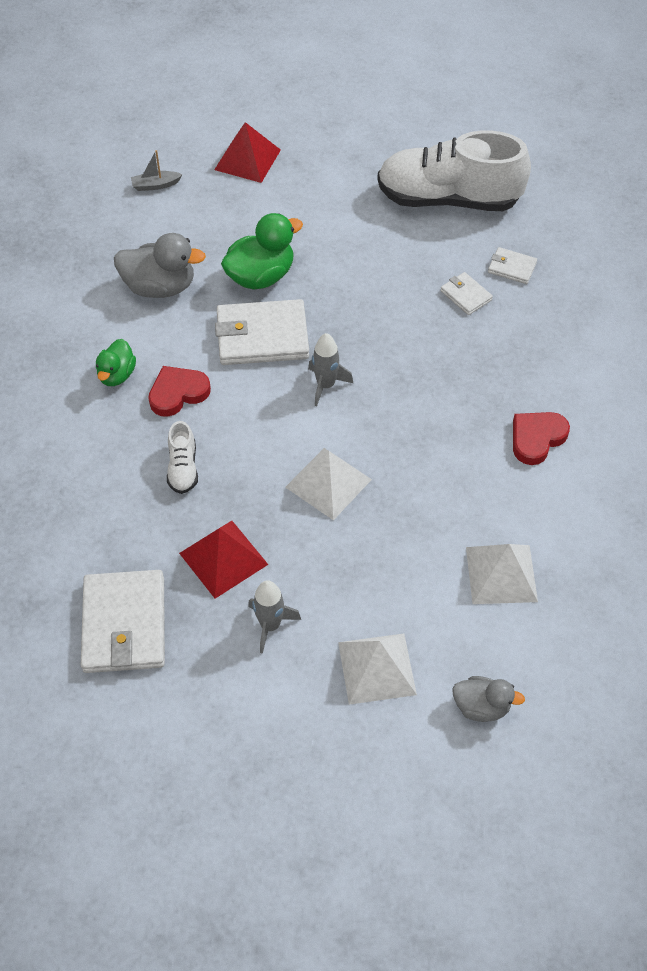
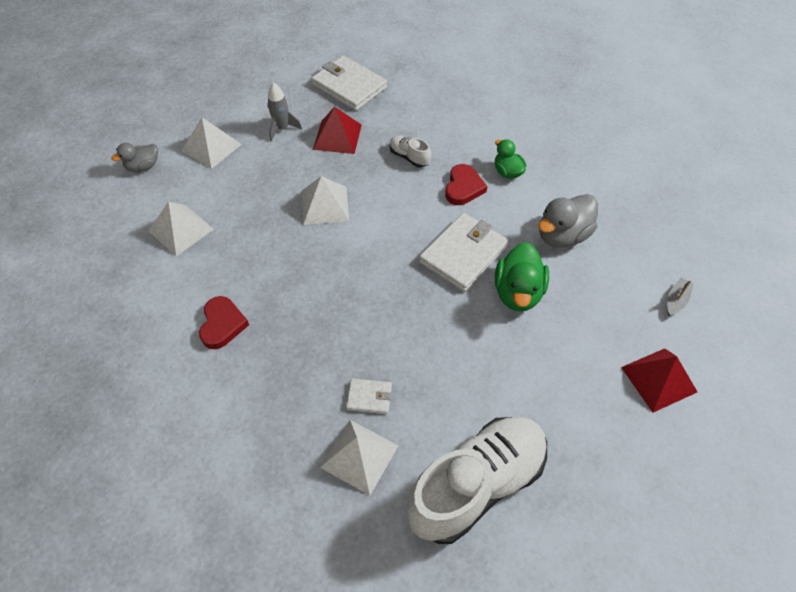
camera: 135 degrees right, 0 degrees up
(326, 385) = (389, 255): grey rocket -> none
(512, 268) = (359, 456): white wallet -> white pyramid

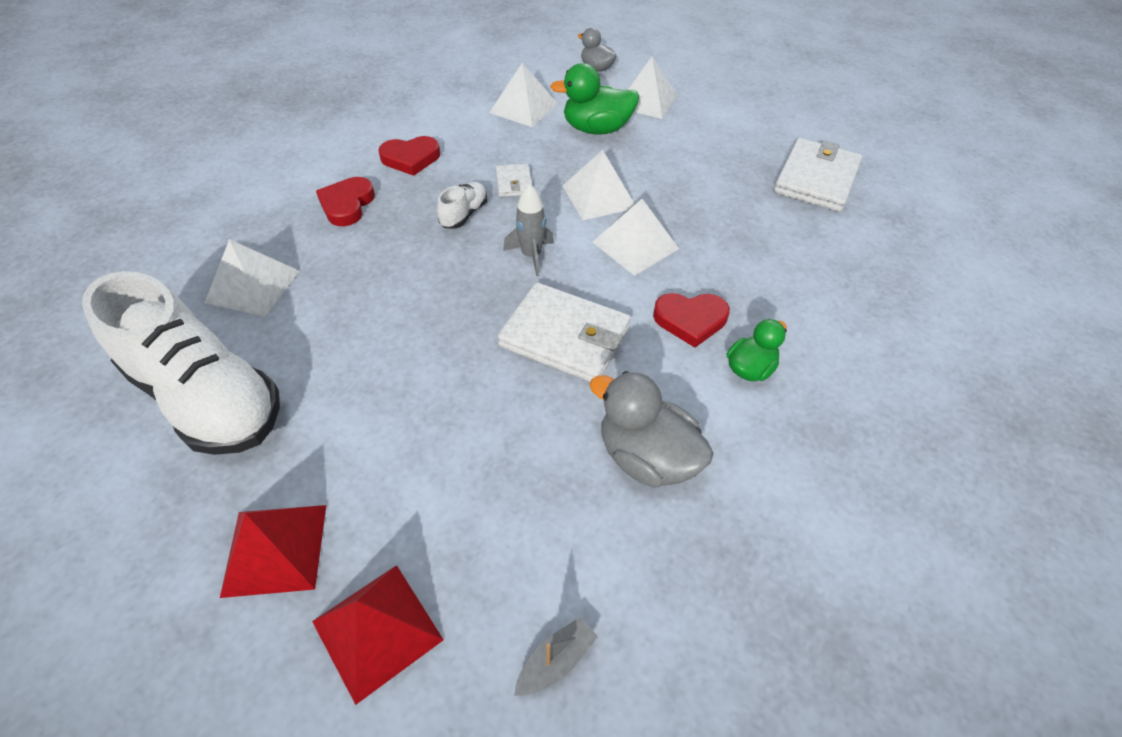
camera: 75 degrees right, 5 degrees down
(272, 379) = (347, 205): none -> red heart
(282, 128) = (704, 141): grey rocket -> grey rocket (531, 256)
(337, 137) = (717, 186): red pyramid -> red pyramid (275, 549)
(369, 397) = (328, 281): white wallet -> white wallet (514, 183)
(386, 197) = (635, 245): none -> white pyramid
(409, 157) = (719, 255): white shoe -> white shoe (464, 214)
(518, 292) = (513, 408): green duck -> green duck (596, 129)
(676, 300) = (556, 661): grey boat -> grey boat turned 60 degrees counterclockwise

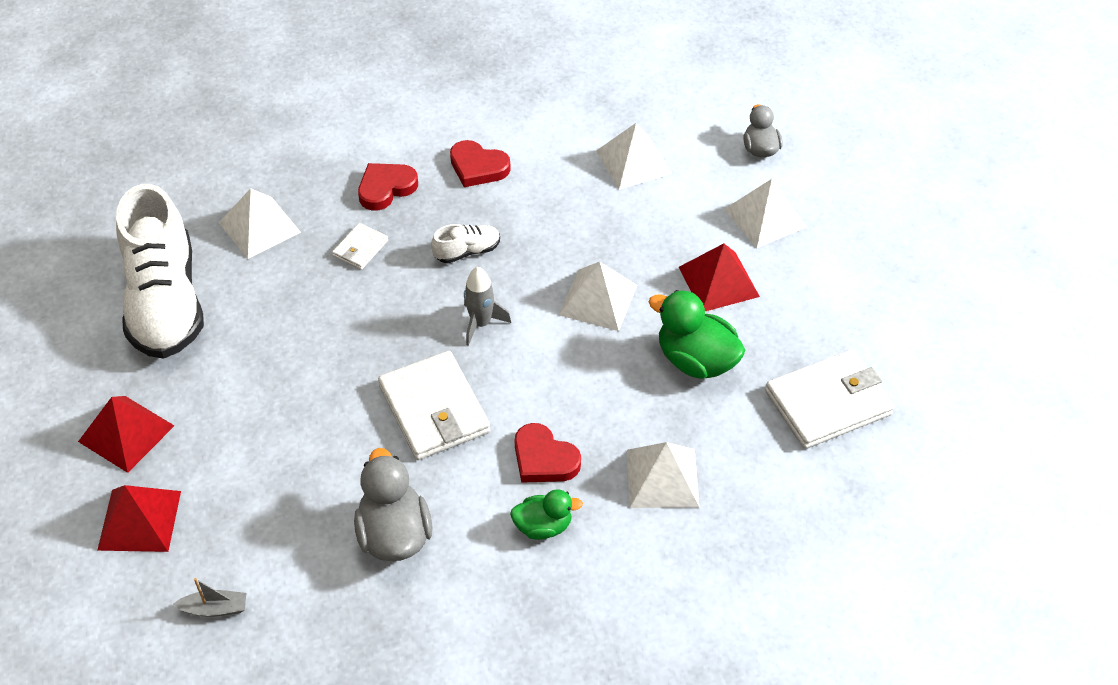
camera: 40 degrees right, 0 degrees up
(514, 183) = (539, 243): white wallet -> white wallet (360, 248)
(596, 129) = (676, 225): green duck -> green duck (696, 360)
(635, 245) = (576, 366): white pyramid -> white pyramid (662, 478)
(664, 147) = (719, 281): none -> red pyramid

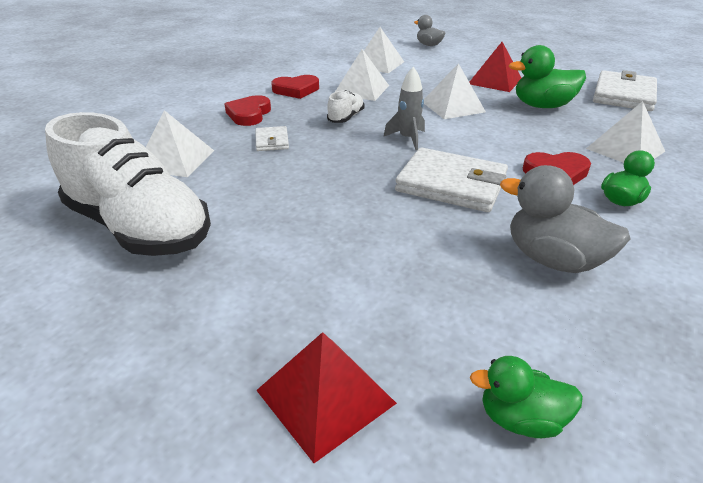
camera: 40 degrees left, 15 degrees down
(126, 433) = (212, 333): red pyramid -> none
(215, 608) = (520, 419): grey boat -> green duck
(765, 217) = (472, 59): white pyramid -> white pyramid (361, 90)

